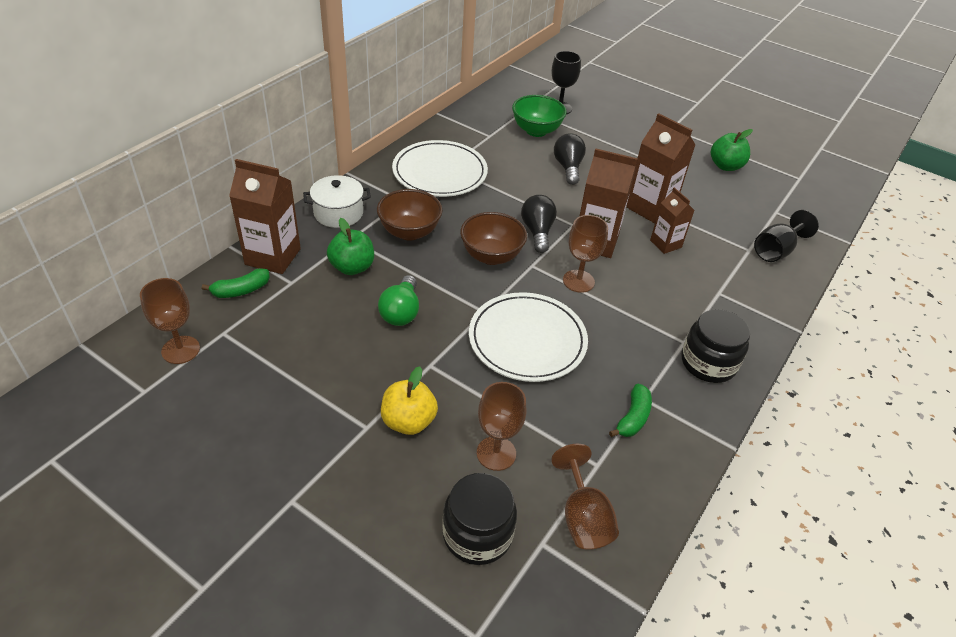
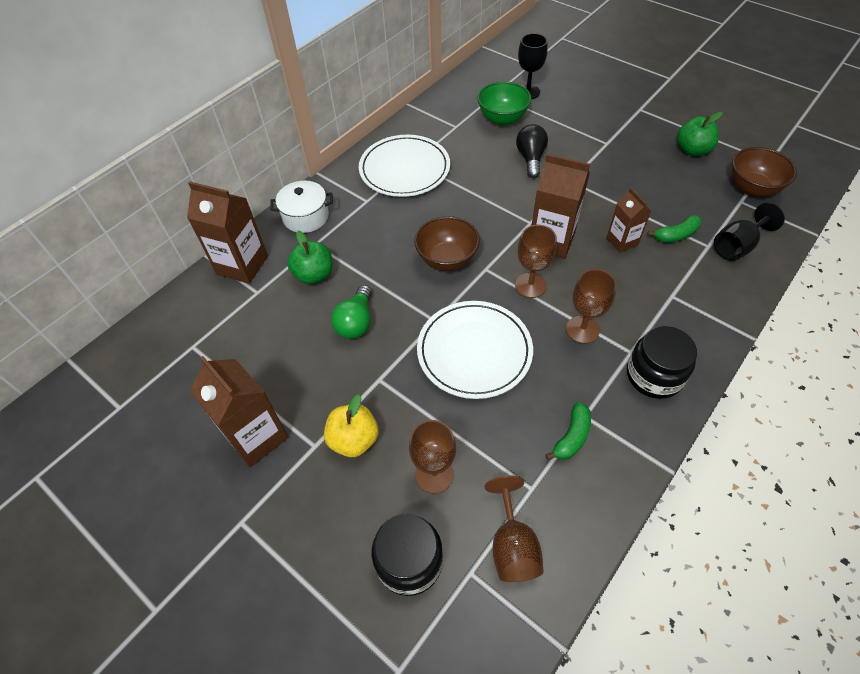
camera: 10 degrees right, 10 degrees up
(180, 350) = (153, 364): brown goblet -> brown goblet (582, 329)
(241, 290) = (211, 302): green banana -> green banana (676, 235)
(409, 232) = (371, 235): brown bowl -> brown bowl (752, 188)
(537, 232) = (494, 231): black light bulb -> none
(650, 207) = (609, 201): brown carton -> brown carton (256, 437)

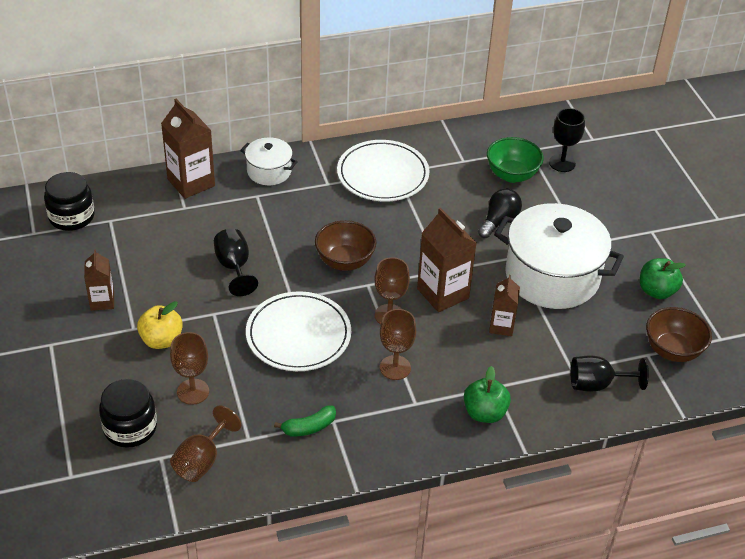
camera: 30 degrees right, 10 degrees down
(256, 437) = (102, 301): brown carton -> brown carton, size x0.60
(314, 275) = (235, 218): green apple -> green apple (484, 413)
(356, 322) = (234, 267): green light bulb -> black goblet
(613, 180) = (552, 276): none -> white pot
(654, 375) = (414, 428): black jar -> black jar (71, 216)
(676, 235) = (554, 347): green banana -> none

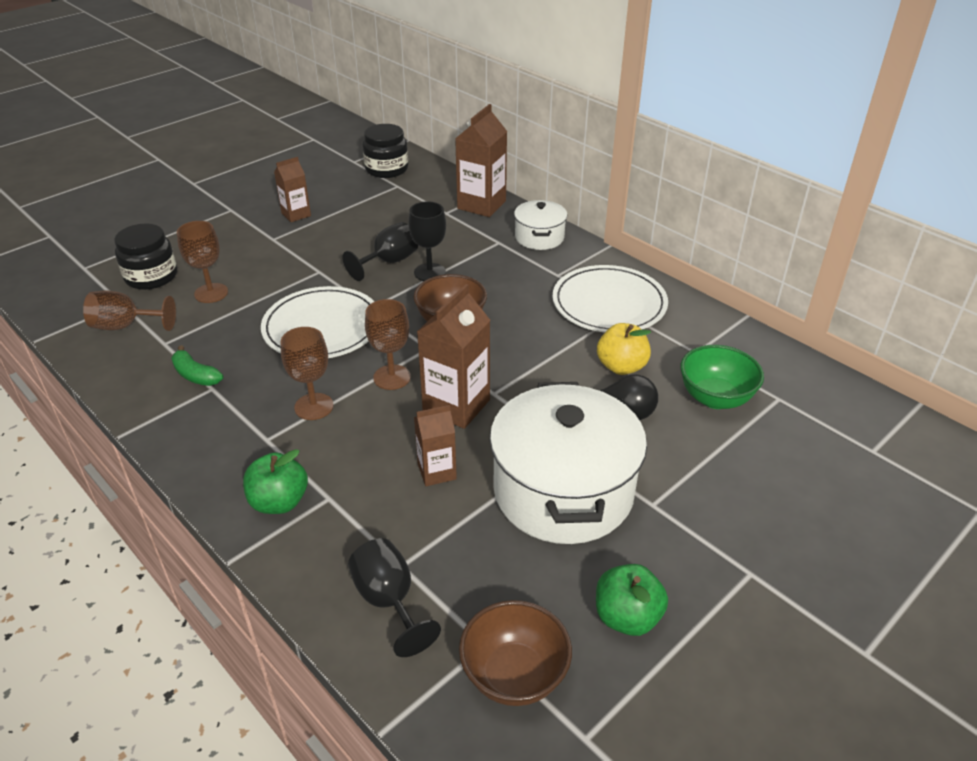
camera: 65 degrees right, 5 degrees down
(161, 340) = (267, 256): yellow apple -> yellow apple (621, 366)
(562, 163) = (789, 436): black goblet -> black goblet (429, 272)

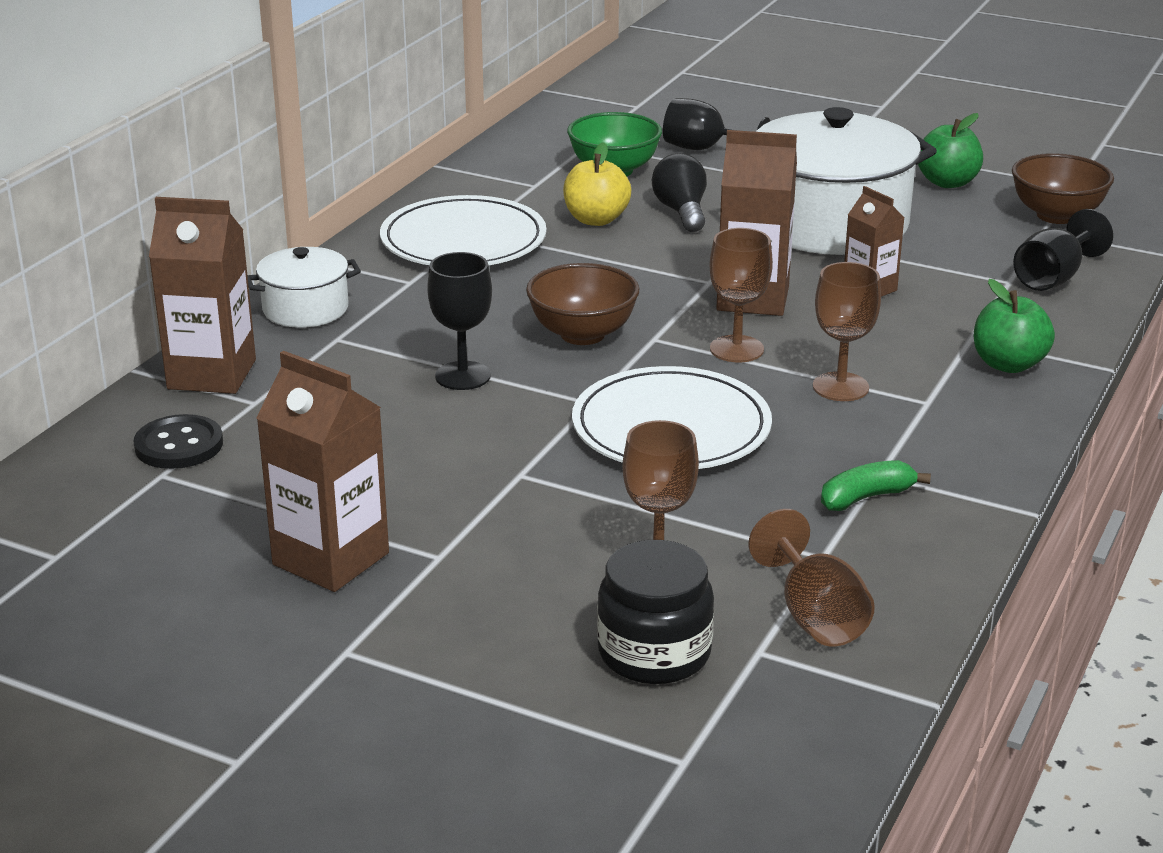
camera: 110 degrees left, 10 degrees down
(196, 375) = (866, 497): green banana -> green banana turned 135 degrees counterclockwise
(296, 214) = (331, 559): brown carton -> brown carton, size x1.67
(386, 169) = (86, 504): black jar -> none
(389, 262) = (452, 417): black goblet -> black goblet (704, 149)
(419, 191) = (179, 445): none -> black button

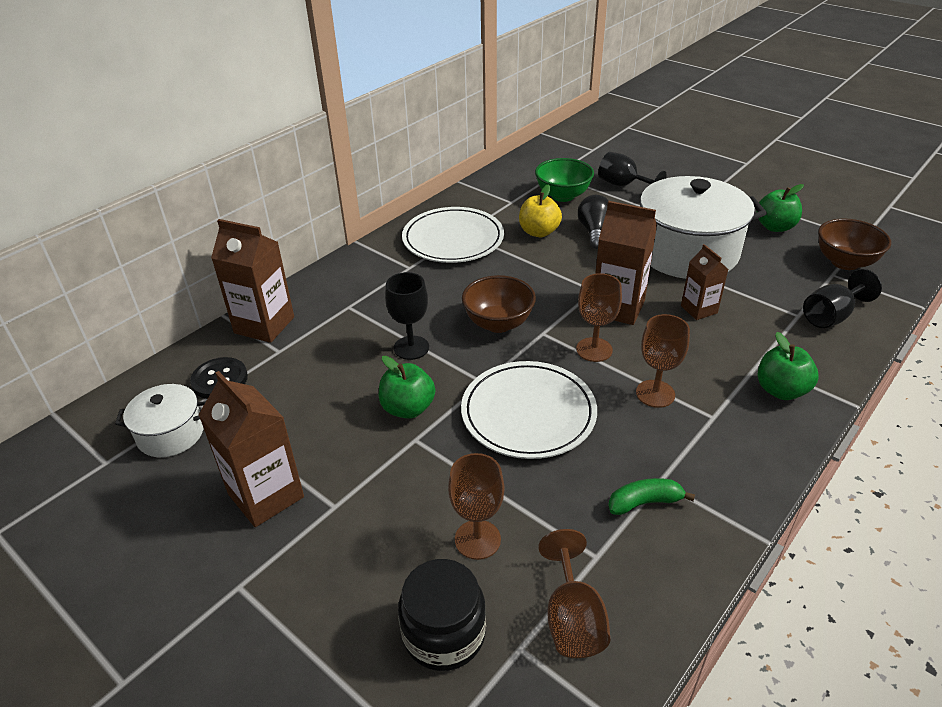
camera: 15 degrees right, 10 degrees up
(305, 309) = (340, 281): white pot -> white pot (171, 434)
(492, 443) = (408, 408): none -> green apple

